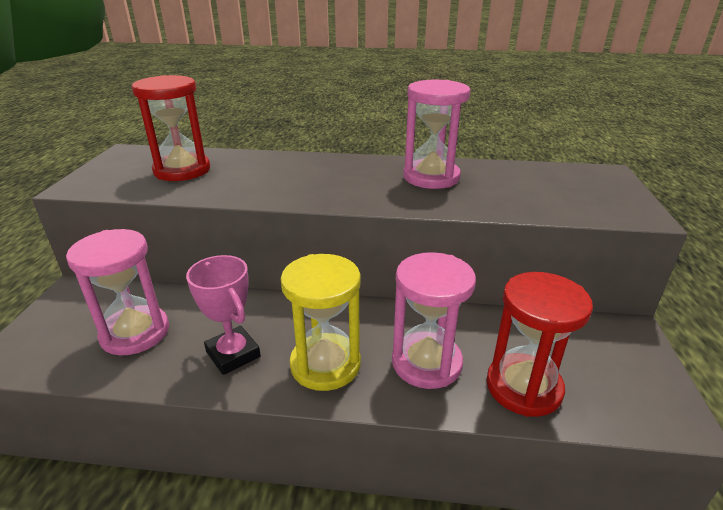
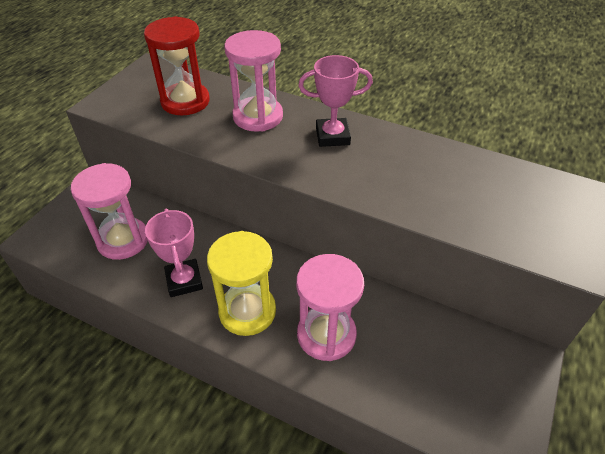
camera: 20 degrees right, 15 degrees up
(357, 171) = (332, 136): none -> pink trophy
(431, 177) = (397, 159): pink hourglass -> pink hourglass (258, 116)
(523, 387) = (393, 382): red hourglass -> none

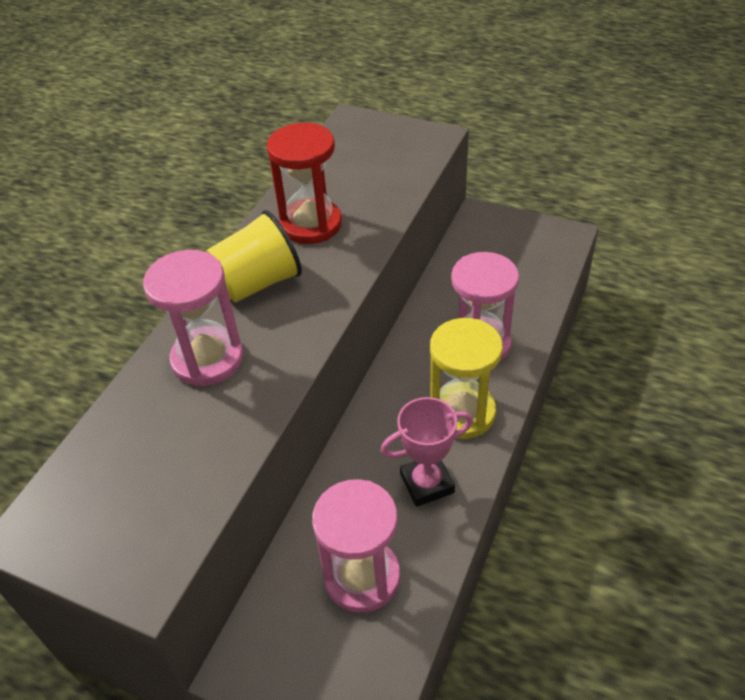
camera: 90 degrees left, 0 degrees up
(185, 101) = (156, 453): red hourglass -> red hourglass (311, 224)
(332, 136) = (257, 283): pink trophy -> yellow cup

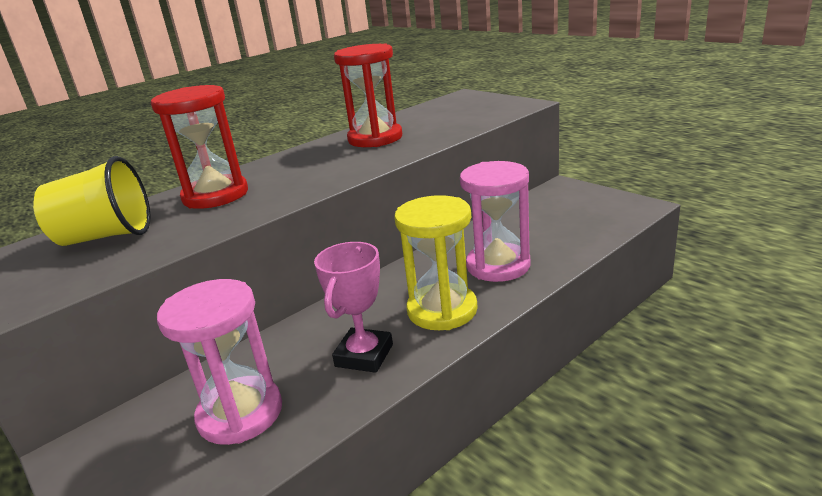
camera: 25 degrees right, 20 degrees down
(207, 359) = (215, 195): pink hourglass -> red hourglass
(257, 283) = (300, 163): yellow cup -> yellow cup (106, 237)
(427, 483) = (364, 355): pink trophy -> pink trophy turned 75 degrees counterclockwise

